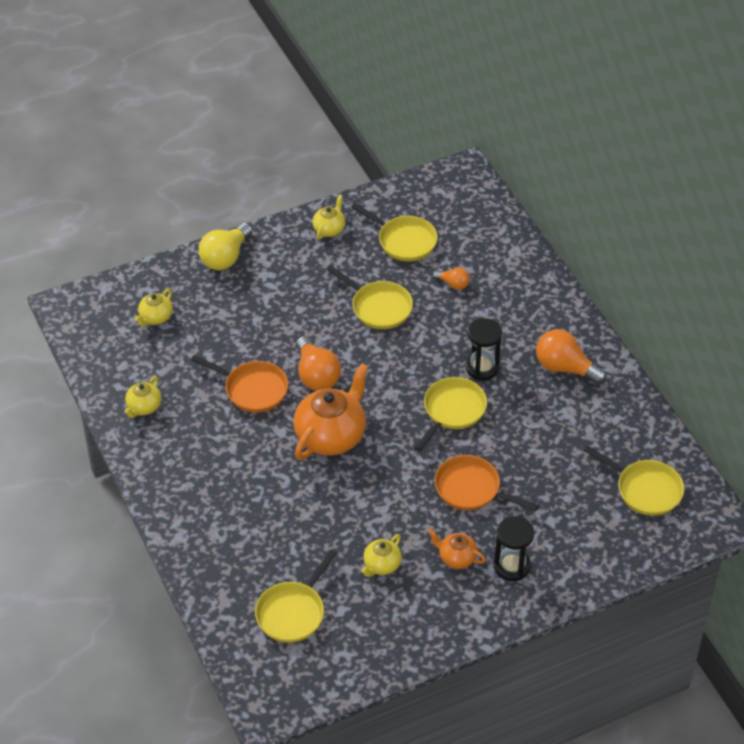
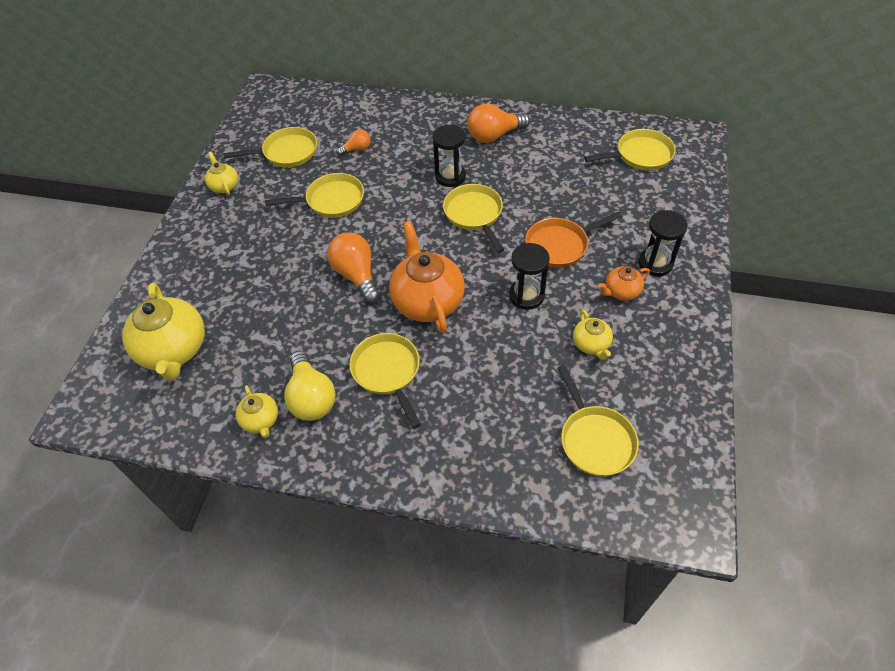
camera: 50 degrees left, 5 degrees up
(155, 317) = (174, 350): yellow teapot -> yellow teapot, size x1.99
(225, 257) = (171, 264): yellow light bulb -> yellow light bulb (311, 397)
(244, 453) = (387, 372): none -> yellow pan
(252, 389) = (326, 326): orange pan -> none
(316, 375) = (356, 275): orange light bulb -> orange light bulb turned 135 degrees counterclockwise
(394, 496) = (526, 296): none -> black hourglass

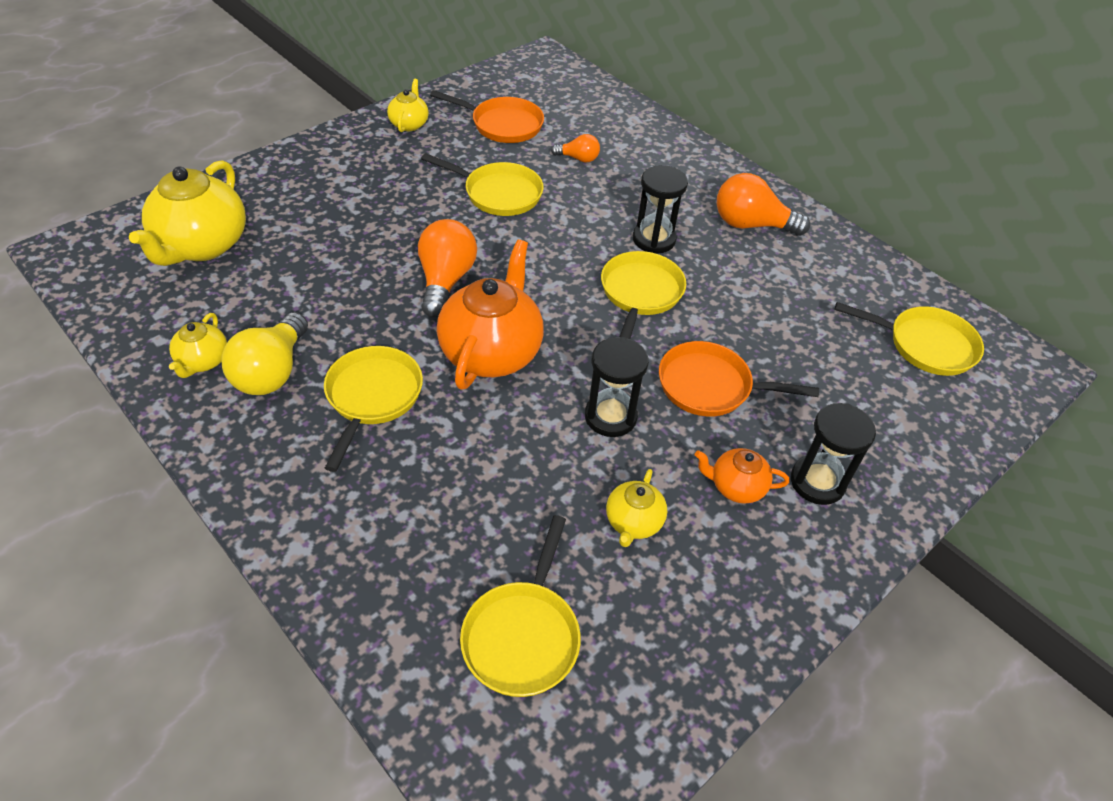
camera: 30 degrees right, 5 degrees down
(287, 152) = (503, 125): yellow pan -> orange pan

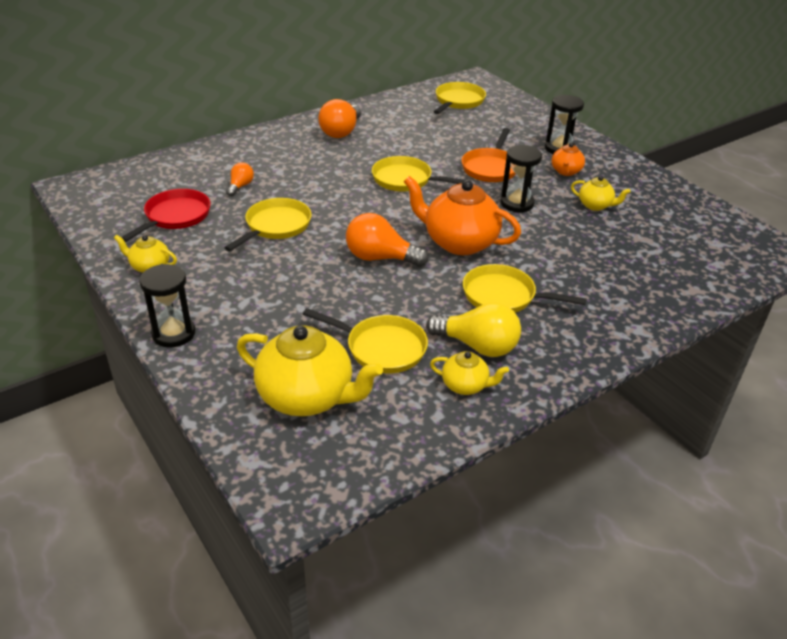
camera: 80 degrees left, 10 degrees down
(503, 125) = (175, 217): orange pan -> red pan
(523, 636) = (677, 248): yellow pan -> yellow pan (381, 348)
(654, 239) = (349, 168): black hourglass -> black hourglass (174, 333)

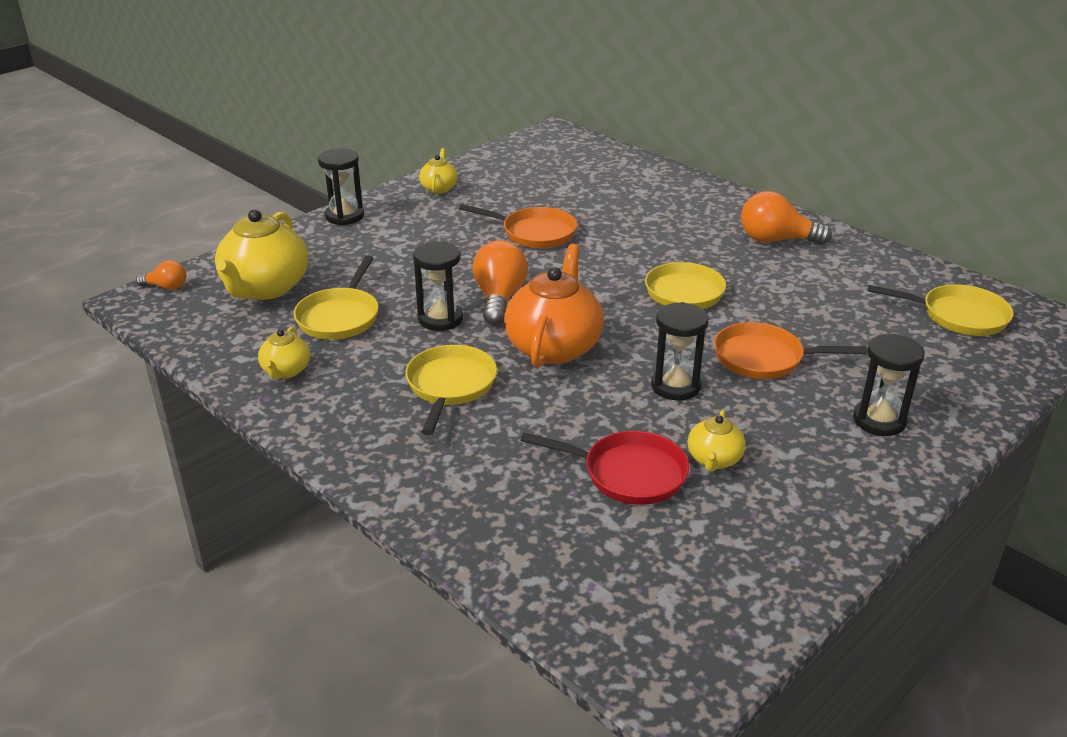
camera: 80 degrees right, 5 degrees down
(175, 217) = (527, 183): red pan -> red pan (628, 474)
(240, 186) = (603, 203): orange light bulb -> orange light bulb (166, 287)
(275, 226) = (534, 233): yellow pan -> orange pan
(403, 291) = (440, 319): none -> black hourglass
(477, 346) = (352, 374): yellow light bulb -> none
(566, 171) = (804, 428): orange teapot -> none

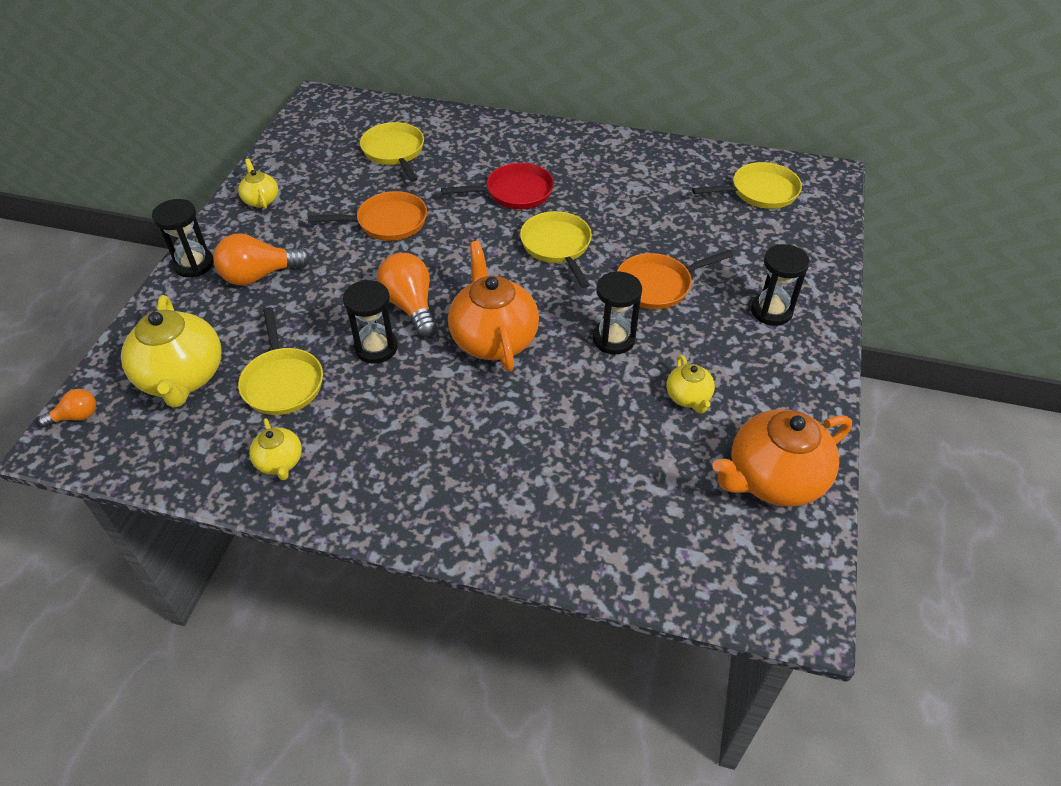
camera: 30 degrees left, 15 degrees up
(450, 386) = (439, 415): yellow pan -> yellow pan (394, 152)
(628, 474) = (638, 438): red pan -> red pan (515, 192)
(749, 563) = (773, 479): none -> orange teapot
(776, 240) = (587, 162): orange light bulb -> orange light bulb (259, 275)

